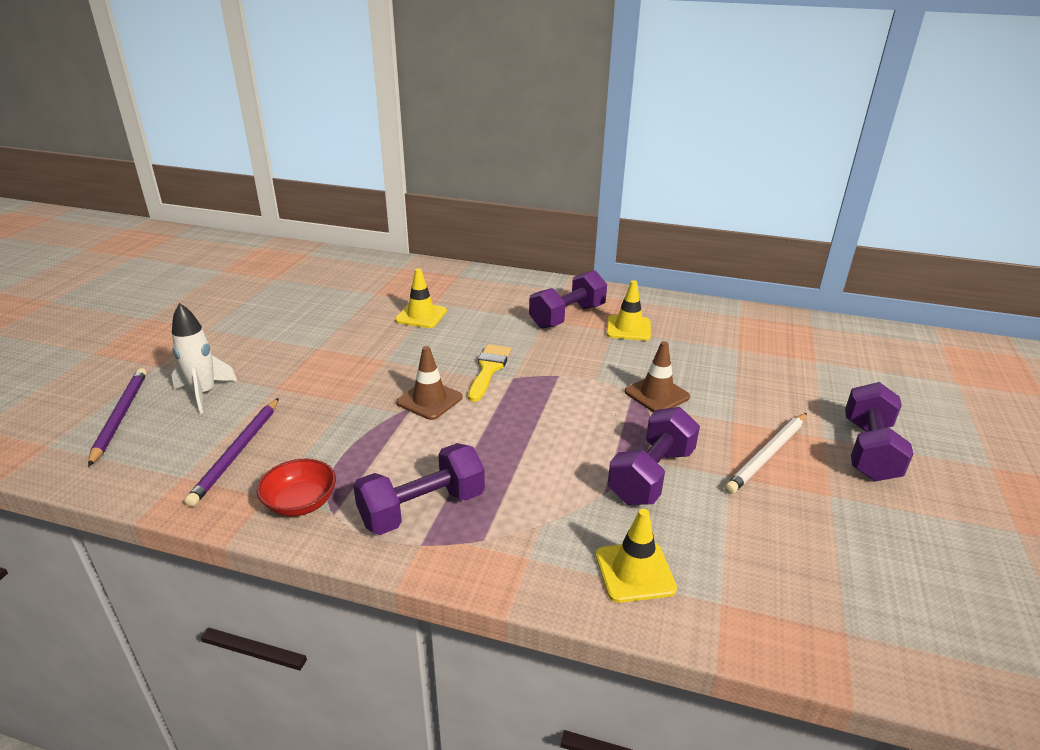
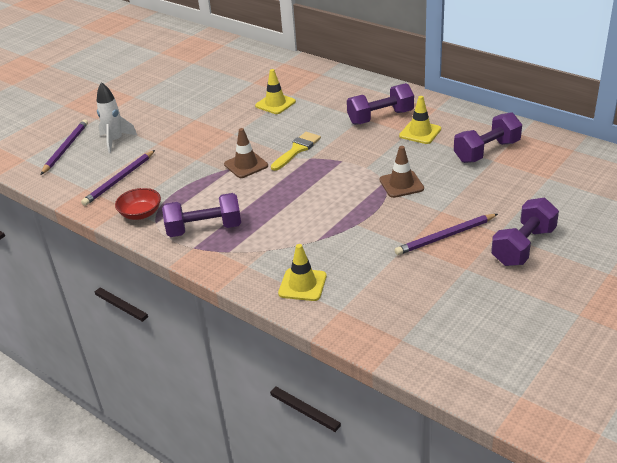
camera: 25 degrees right, 5 degrees up
(651, 475) = (355, 235): purple dumbbell -> purple dumbbell (486, 151)
(767, 455) = (445, 236): white pencil -> purple pencil

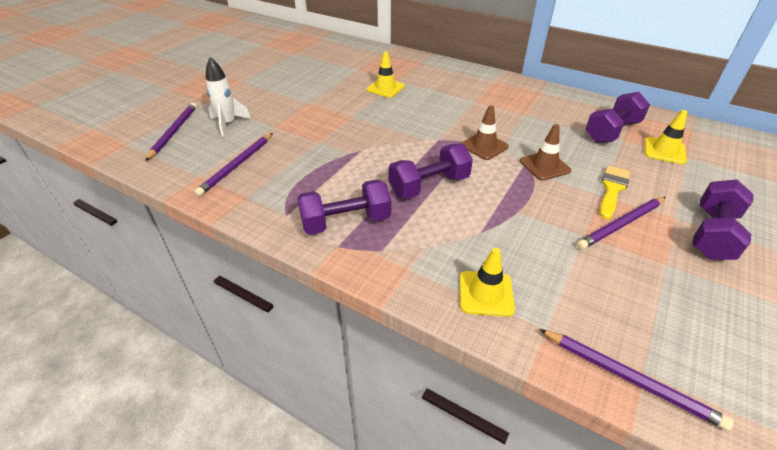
camera: 10 degrees left, 5 degrees up
(140, 214) = (267, 205): red bowl -> none
(246, 165) = (373, 148): brown traffic cone -> brown traffic cone (484, 146)
(297, 150) = (422, 131): yellow brush -> yellow brush (612, 189)
(380, 117) = (492, 100): purple dumbbell -> purple dumbbell (429, 186)
(387, 342) = (629, 378): none -> purple pencil
(420, 132) = (537, 114): yellow traffic cone -> yellow traffic cone (664, 151)

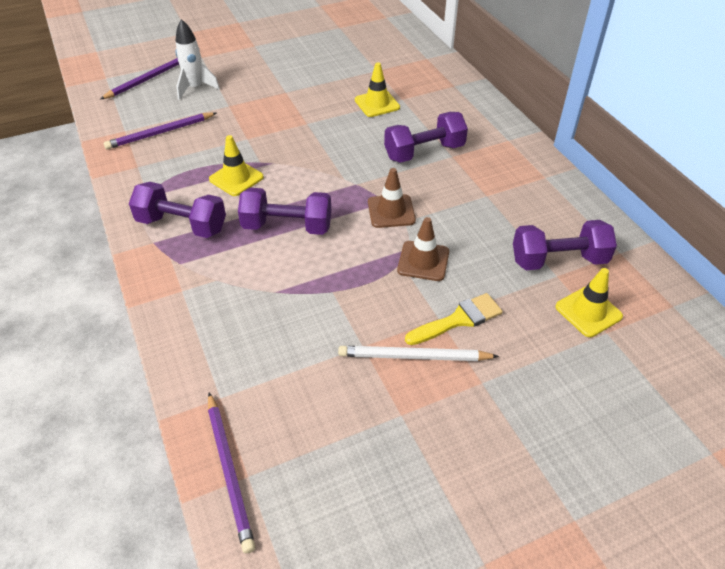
camera: 35 degrees right, 5 degrees up
(486, 293) = (211, 343): yellow traffic cone -> yellow traffic cone (236, 178)
(621, 224) = (414, 357): purple pencil -> white pencil
(712, 234) = (495, 419): purple dumbbell -> purple dumbbell (424, 152)

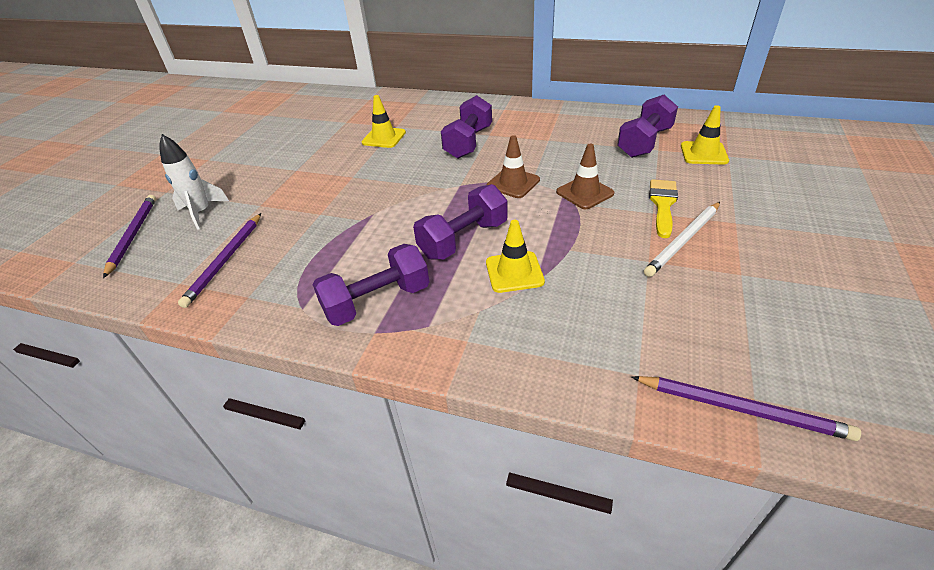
camera: 45 degrees left, 5 degrees down
(236, 178) = (362, 241): yellow traffic cone -> yellow traffic cone (514, 272)

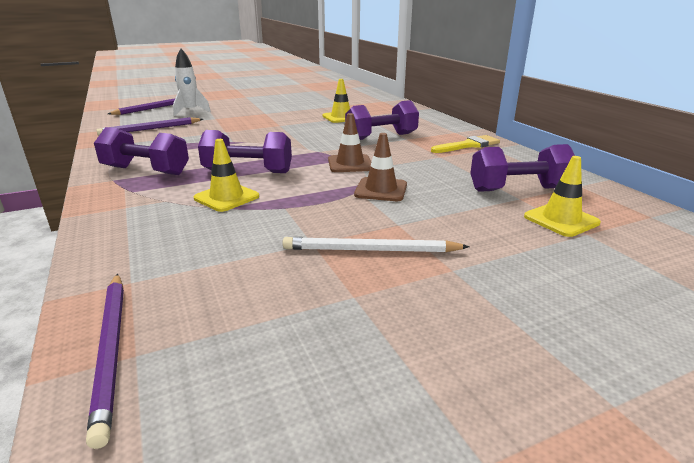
camera: 45 degrees right, 15 degrees down
(663, 204) = (420, 225): yellow brush -> yellow brush (468, 145)

